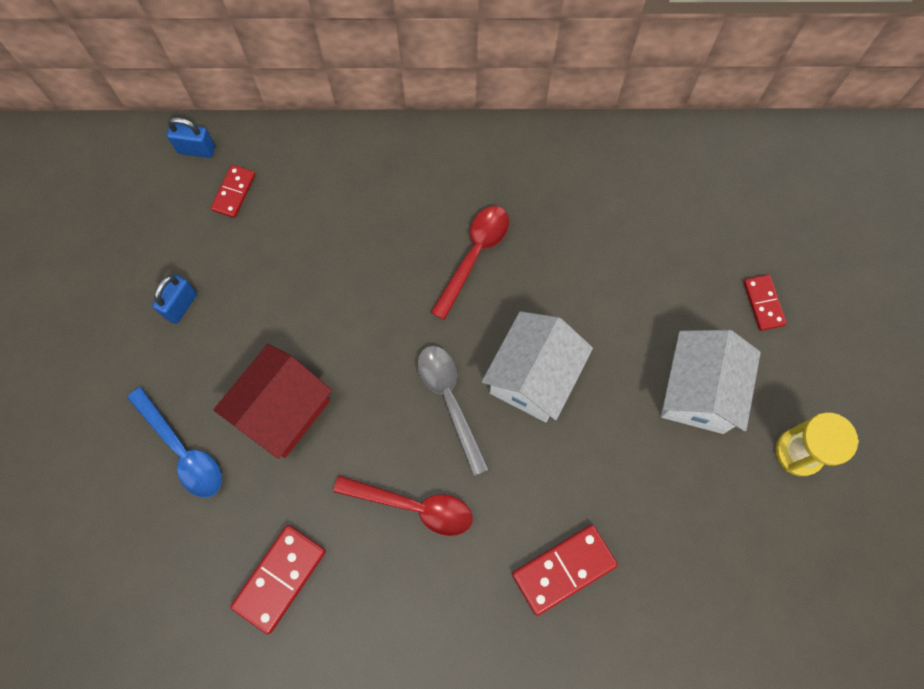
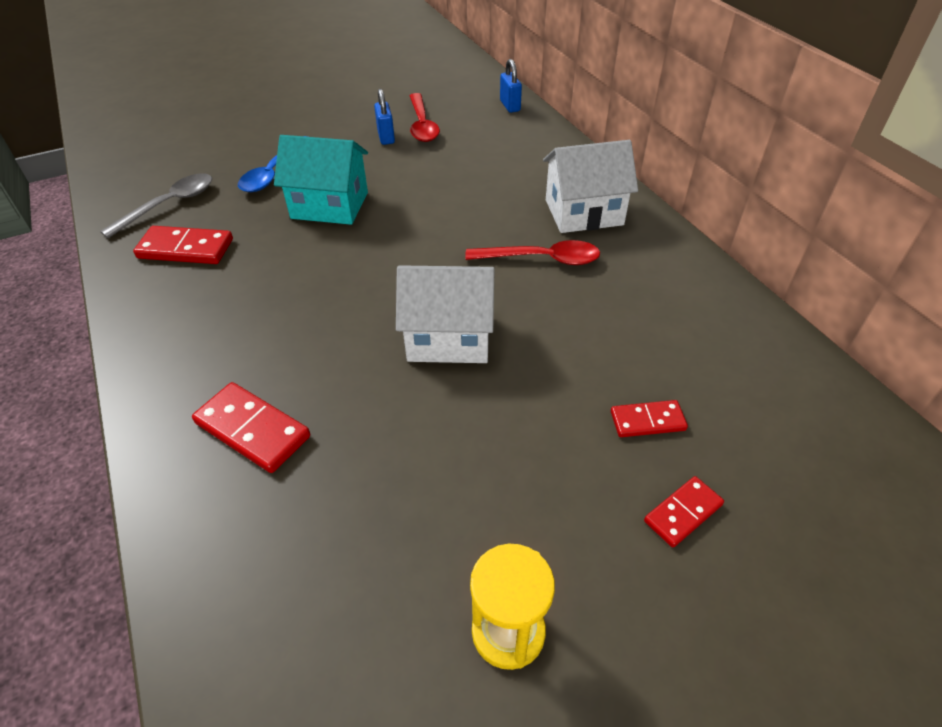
camera: 65 degrees right, 25 degrees down
(181, 305) = (386, 137): blue padlock -> blue padlock turned 75 degrees clockwise
(234, 192) = (491, 129): red domino -> red domino (647, 421)
(283, 411) = (330, 205): red house -> turquoise house
(414, 506) = (278, 302): red spoon -> red spoon (422, 125)
(449, 400) = (391, 290): grey spoon -> grey spoon (170, 204)
(698, 391) = (521, 483): white house -> white house (583, 212)

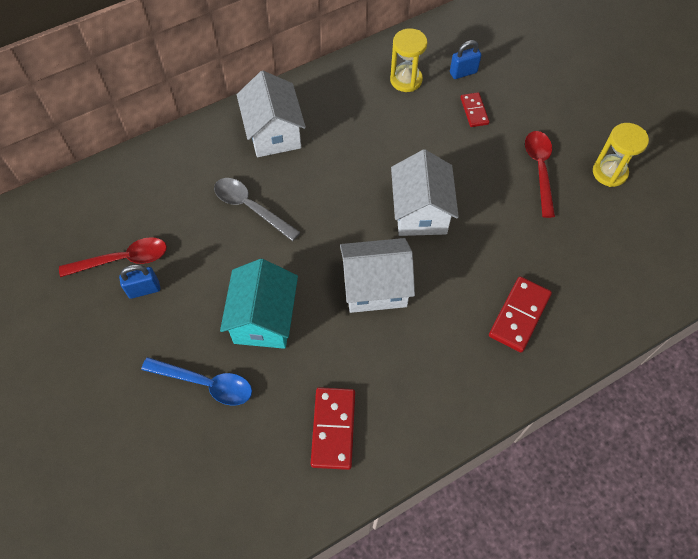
camera: 95 degrees left, 15 degrees up
(170, 204) = (262, 471): grey spoon -> grey spoon (250, 207)
(343, 287) = (375, 287): none -> white house
(510, 106) = (92, 186): blue padlock -> blue padlock (463, 72)
(542, 259) = (333, 159): red spoon -> red spoon (539, 169)
(683, 513) = (530, 102): red domino -> none
(701, 339) = (406, 80): none -> yellow hourglass

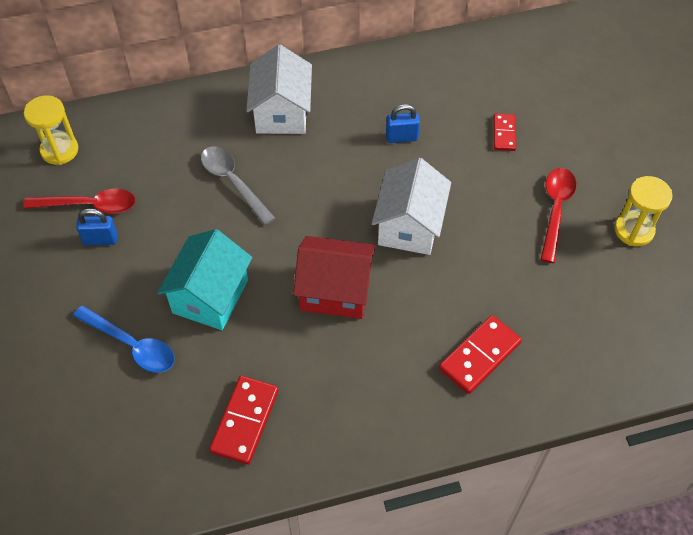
camera: 15 degrees right, 5 degrees down
(375, 287) = (335, 291): white house -> red house
(406, 80) = (440, 86): yellow hourglass -> yellow hourglass (59, 150)
(463, 72) = (506, 91): blue padlock -> blue padlock (401, 137)

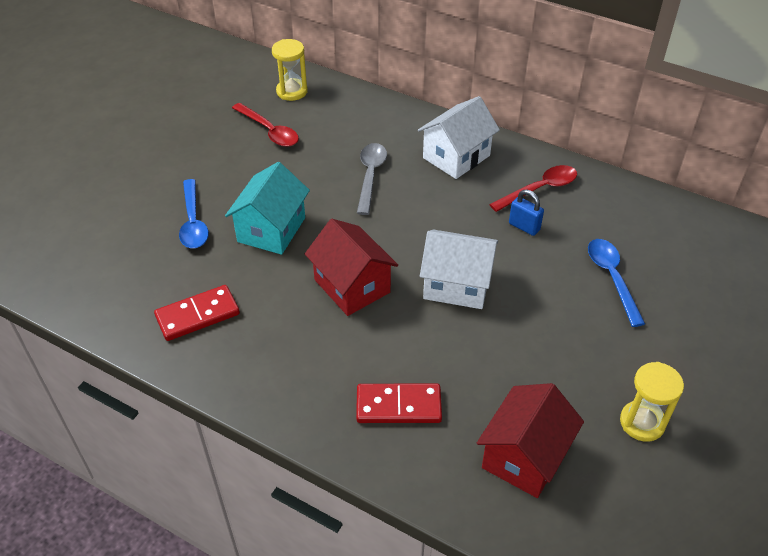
camera: 45 degrees right, 10 degrees down
(100, 239) = (251, 153): blue padlock -> none
(210, 296) = (271, 229): turquoise house -> turquoise house turned 45 degrees counterclockwise
(409, 226) = (457, 285): white house -> white house turned 45 degrees clockwise
(504, 133) = (611, 277): red domino -> blue spoon
(555, 209) = (589, 358): red spoon -> red spoon (540, 189)
(595, 318) = (524, 456): none -> red house

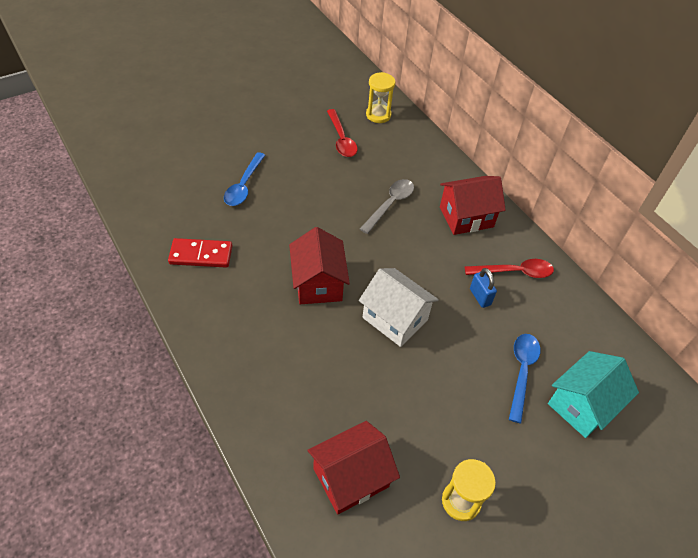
camera: 25 degrees right, 5 degrees up
(271, 229) = (292, 215): turquoise house -> turquoise house (582, 405)
(398, 406) = (288, 390): red domino -> none
(456, 157) = (466, 217): white house -> red house

